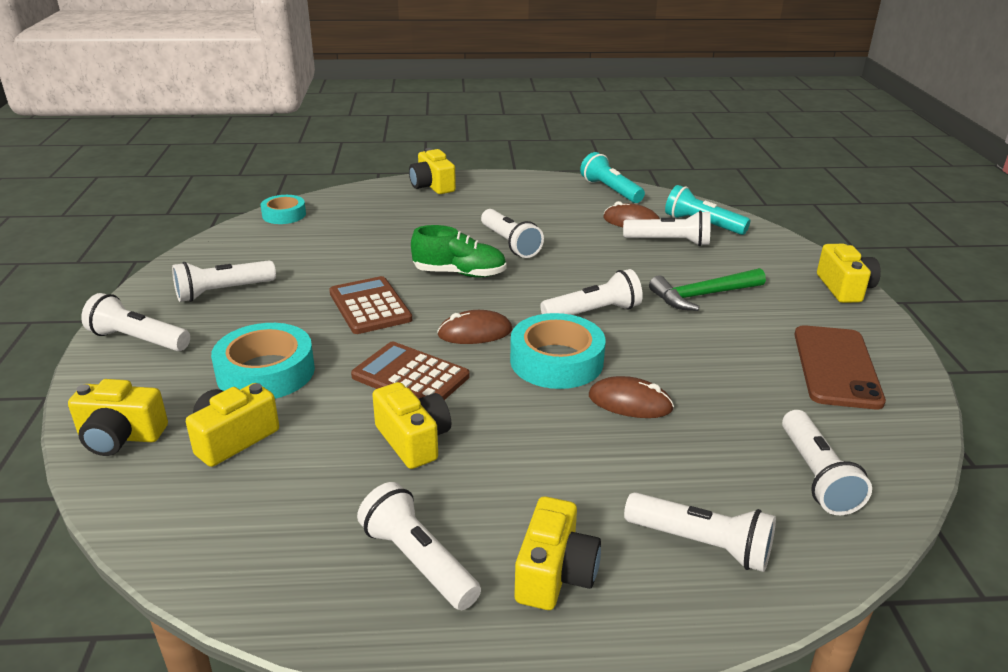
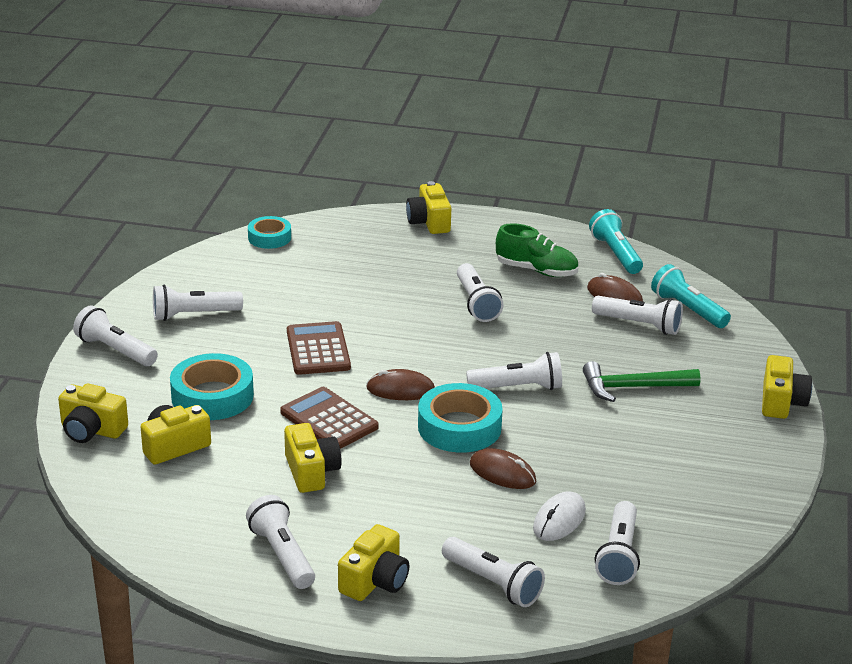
camera: 15 degrees right, 0 degrees up
(459, 273) = (413, 328): green shoe -> green shoe (536, 270)
(724, 445) = (559, 520): none -> white mouse
(836, 367) = (708, 474): brown phone -> none

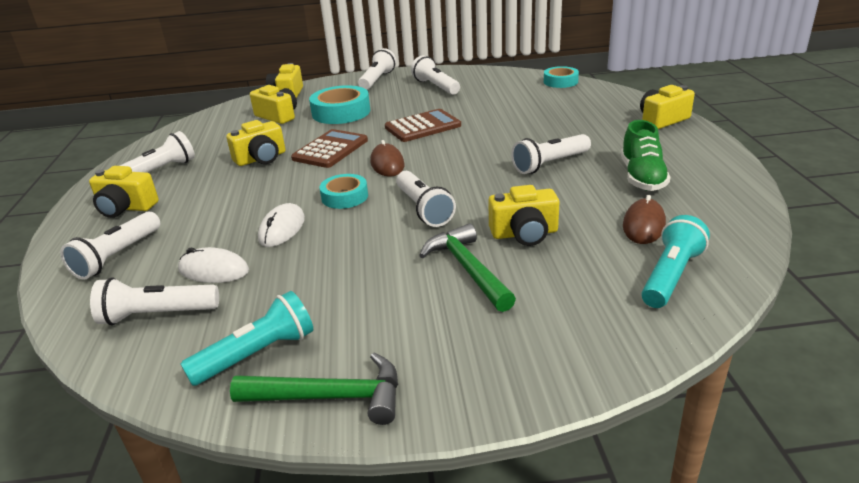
camera: 75 degrees right, 0 degrees up
(459, 427) = (344, 197): turquoise tape -> turquoise tape, size x0.61
(502, 473) = (282, 229): brown mouse -> white mouse
(616, 254) = (734, 210): turquoise flashlight -> turquoise flashlight (257, 354)
(639, 325) = (600, 250): white flashlight -> none
(761, 475) = (331, 397): none -> green hammer
(781, 402) = (514, 390): yellow camera -> yellow camera (524, 233)

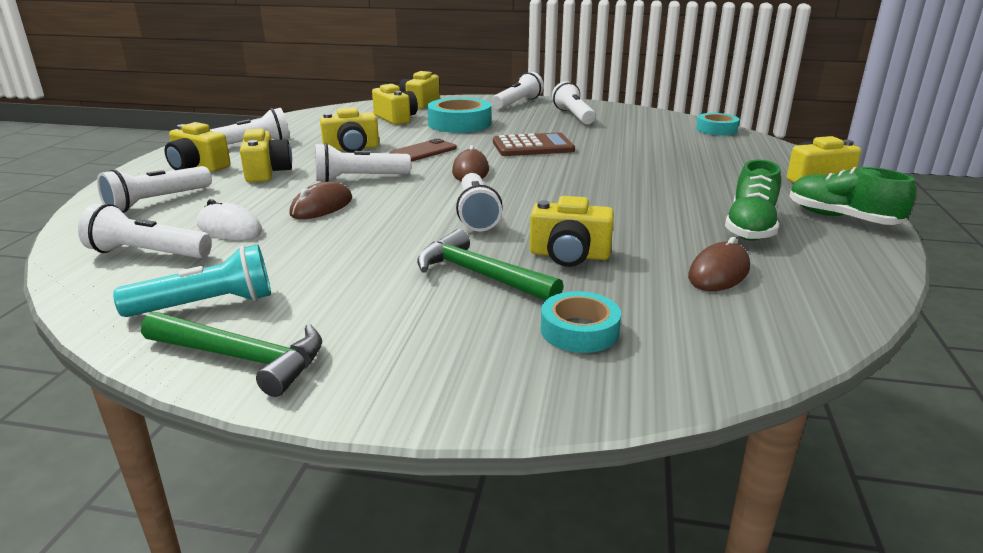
camera: 15 degrees right, 5 degrees down
(200, 201) = (267, 172): none -> yellow camera
(282, 229) = (322, 206): white mouse -> brown mouse
(330, 149) = (423, 151): brown calculator -> brown phone
(344, 197) = (405, 191): turquoise tape -> turquoise tape (579, 330)
(467, 269) = (480, 275): green hammer -> green hammer turned 45 degrees counterclockwise
(550, 164) = (648, 198): white flashlight -> white flashlight (359, 178)
(670, 276) = (716, 328): turquoise flashlight -> none
(700, 154) = (841, 218): none -> green shoe

